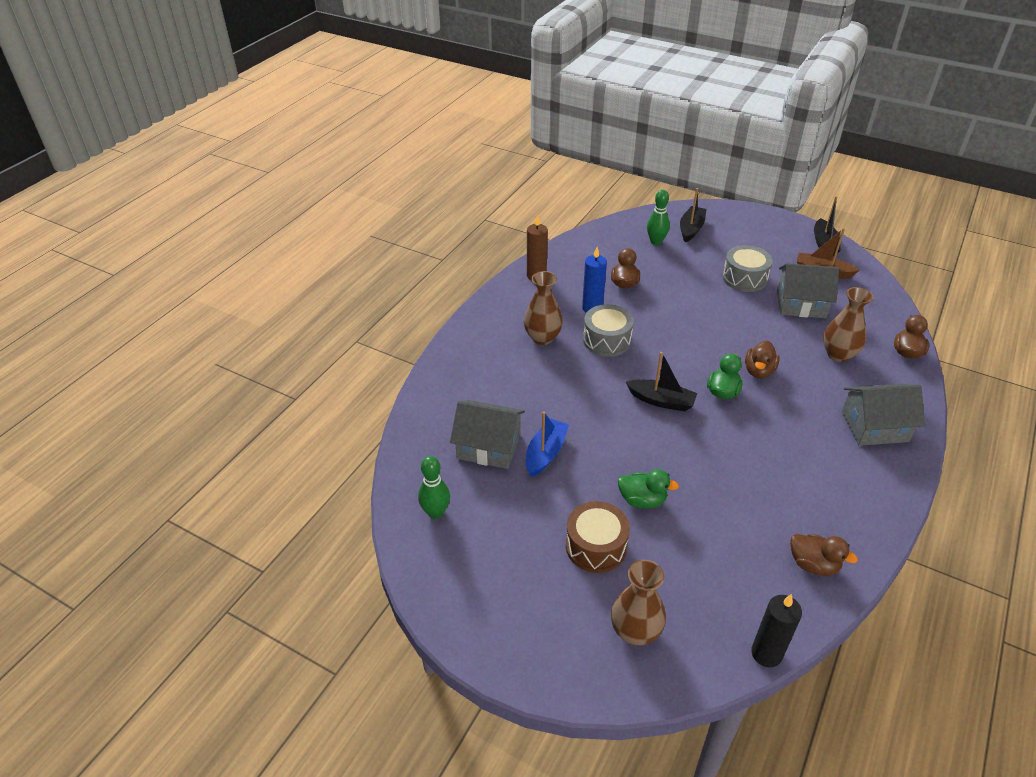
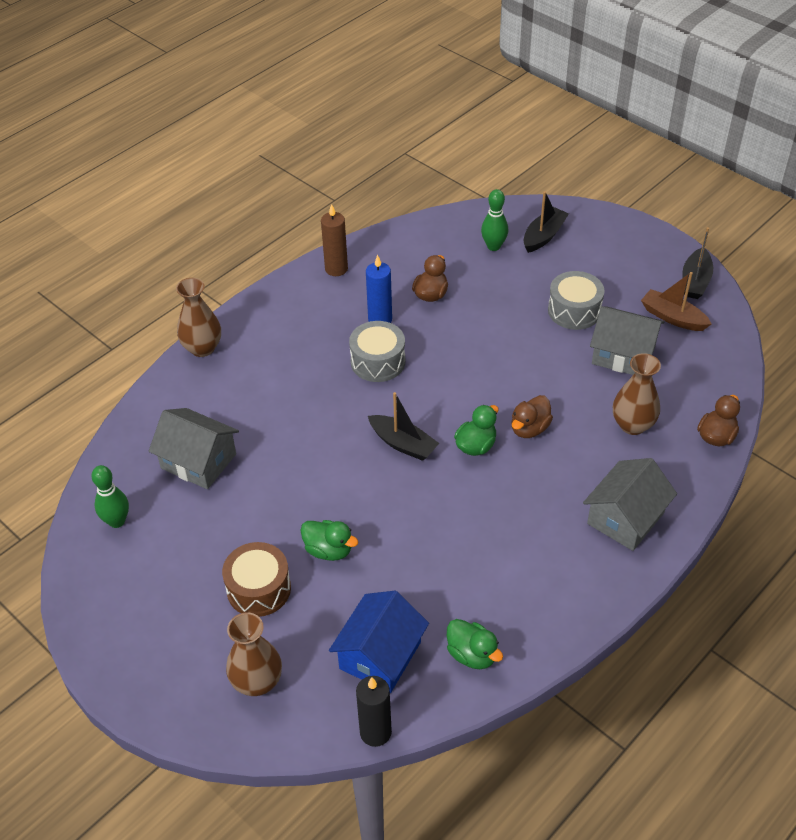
camera: 15 degrees right, 5 degrees up
(542, 337) = (309, 346): brown vase -> brown vase (202, 348)
(545, 453) = (253, 480): blue boat -> none
(734, 582) = (380, 655): none -> blue house
(813, 564) = (472, 654): brown duck -> green duck
(874, 426) = (625, 518): grey house -> grey house turned 60 degrees counterclockwise

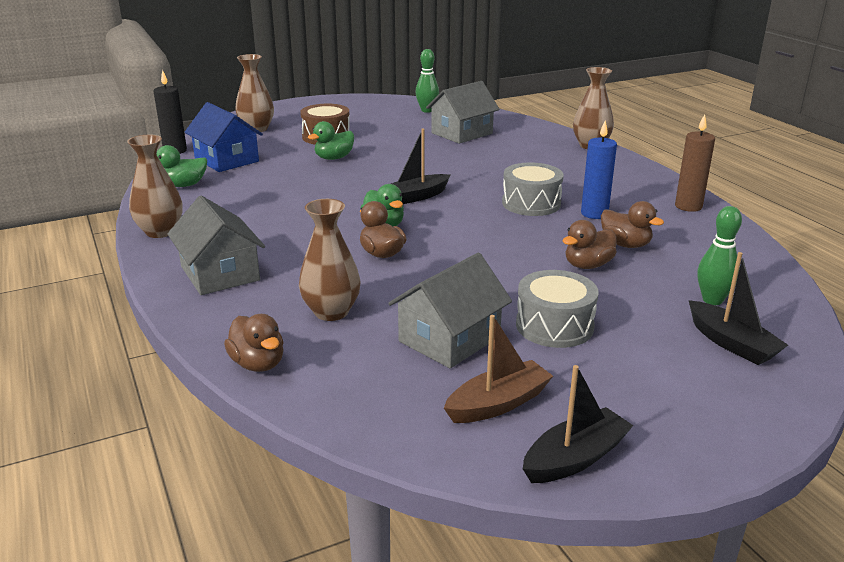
camera: 110 degrees right, 20 degrees down
(478, 309) = (588, 265): none -> brown duck
(584, 607) = (160, 232): none -> brown vase
(695, 281) = (575, 458): black boat -> black boat turned 105 degrees clockwise

